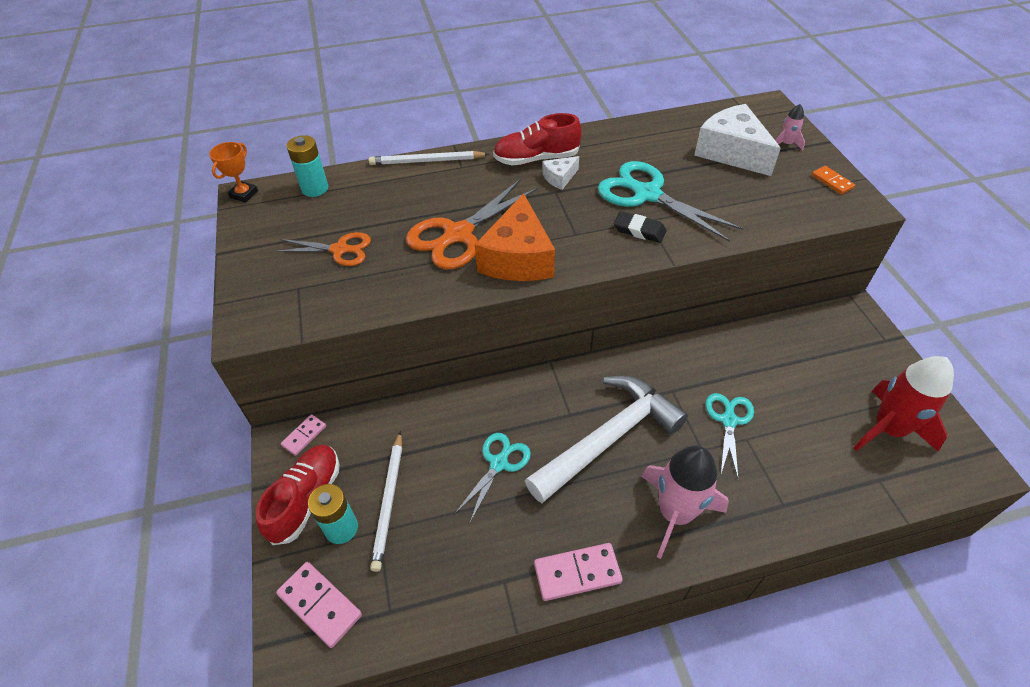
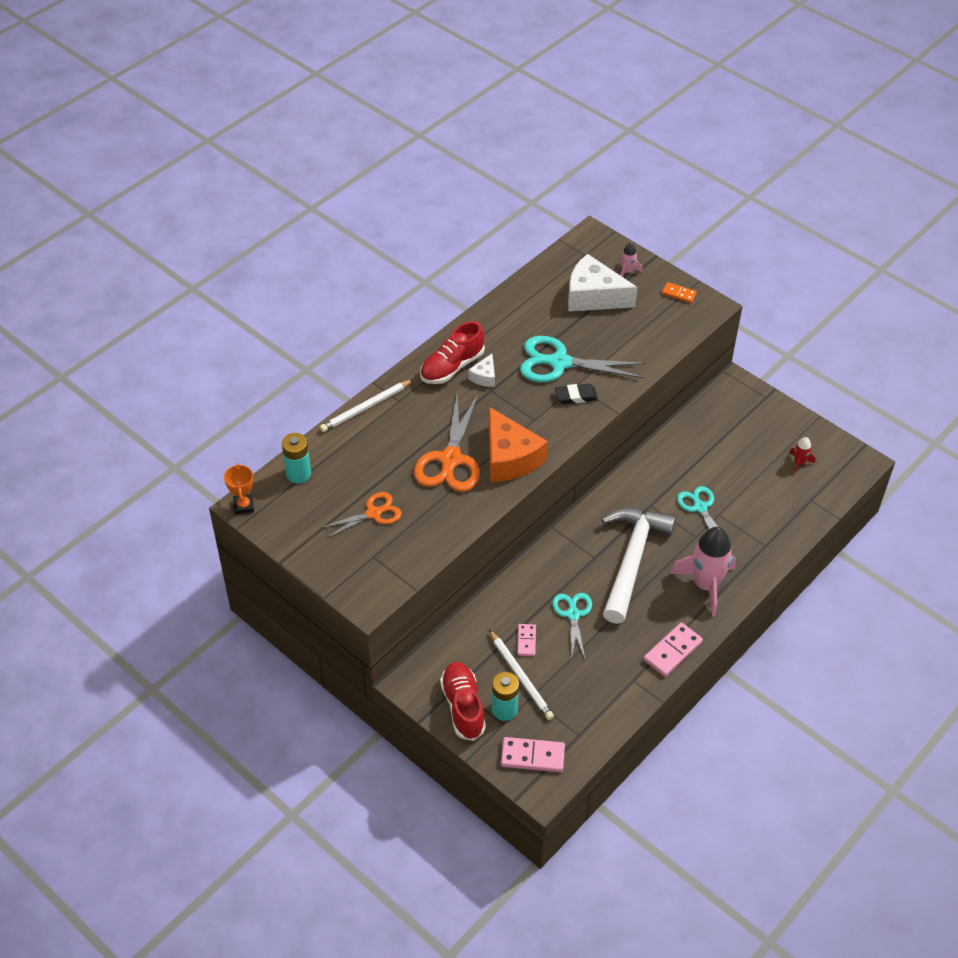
camera: 35 degrees left, 0 degrees up
(304, 436) = (420, 670): pink domino -> pink domino (526, 641)
(888, 429) = (799, 463): red rocket -> red rocket, size x0.45

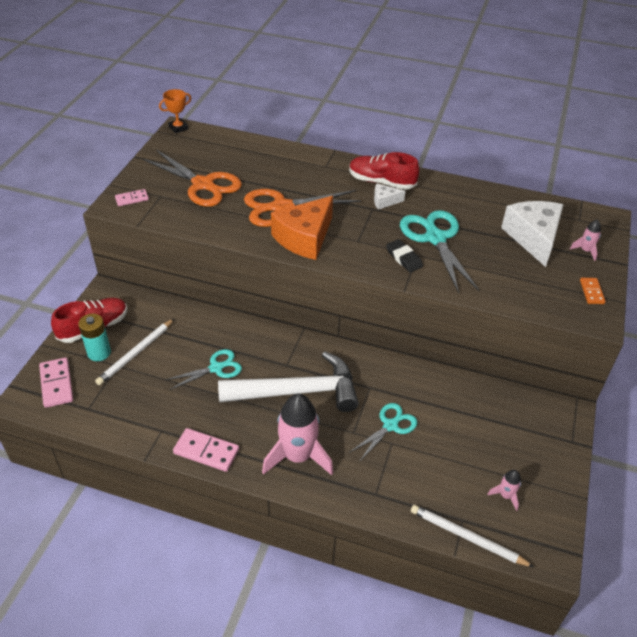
camera: 65 degrees right, 5 degrees down
(298, 474) = (222, 142): turquoise battery -> none
(366, 408) = (306, 153): white pencil -> white pencil (467, 537)
(373, 513) = (203, 185): orange scissors -> orange scissors, size x1.65
(526, 641) = (174, 346): pink domino -> pink domino (132, 199)
(799, 463) = (505, 495): red rocket -> pink rocket

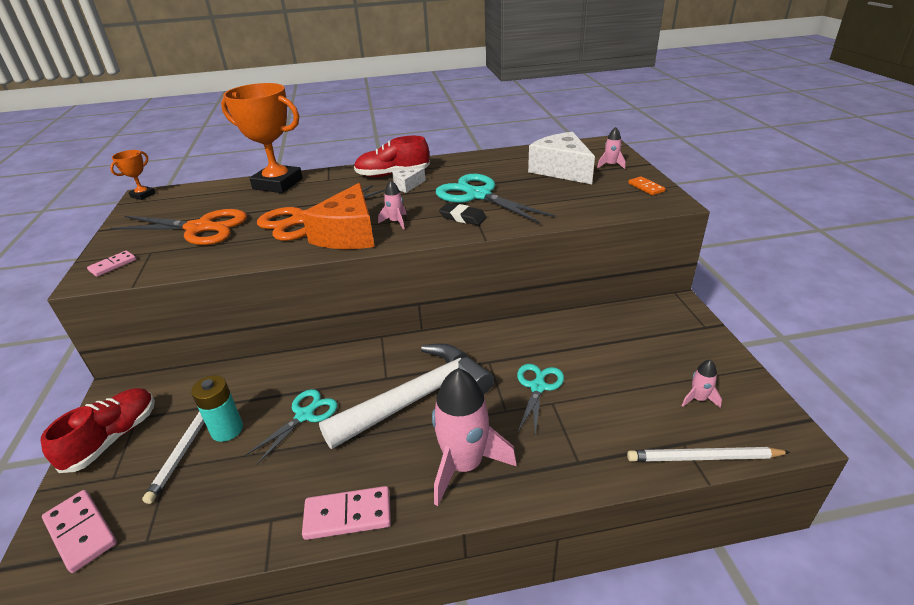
camera: 25 degrees left, 10 degrees down
(99, 353) = (133, 464): turquoise battery -> turquoise battery (227, 430)
(283, 155) = (278, 184): none -> orange trophy
(348, 240) = (396, 222): none -> pink rocket

